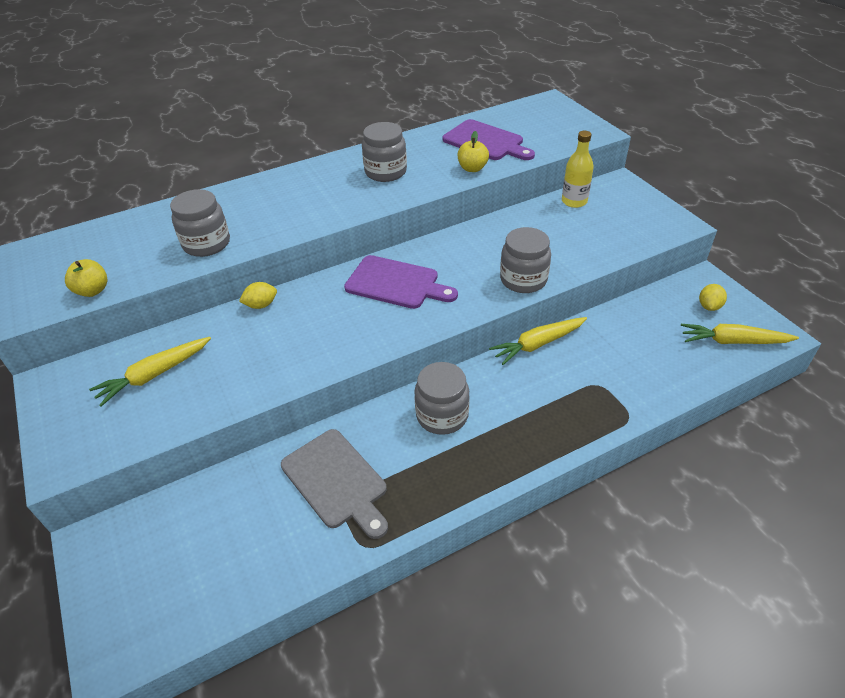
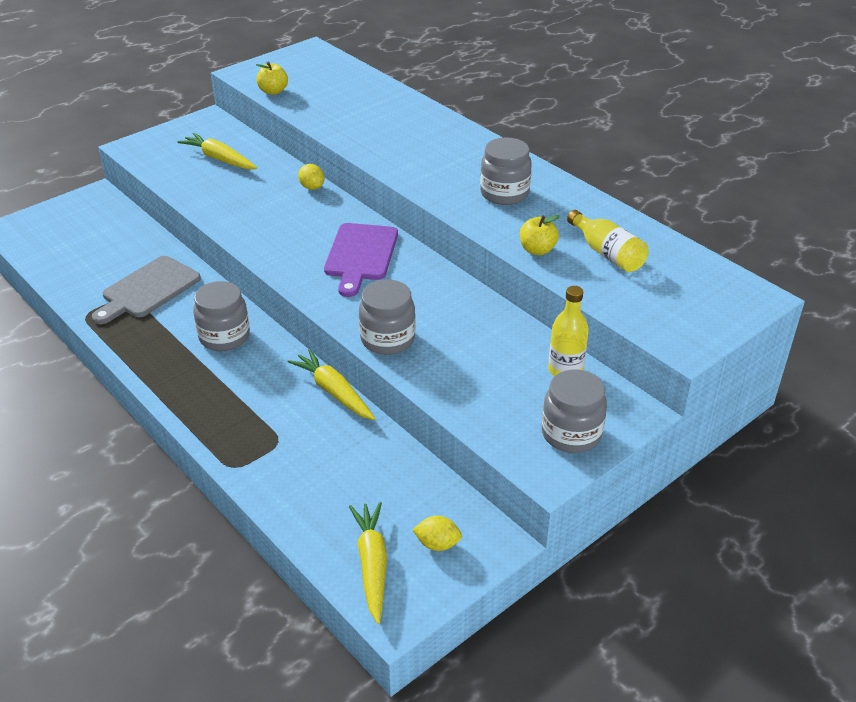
camera: 75 degrees right, 5 degrees down
(206, 244) = (346, 123): grey jar -> grey jar (571, 434)
(486, 142) = (607, 253): purple cutting board -> yellow bottle

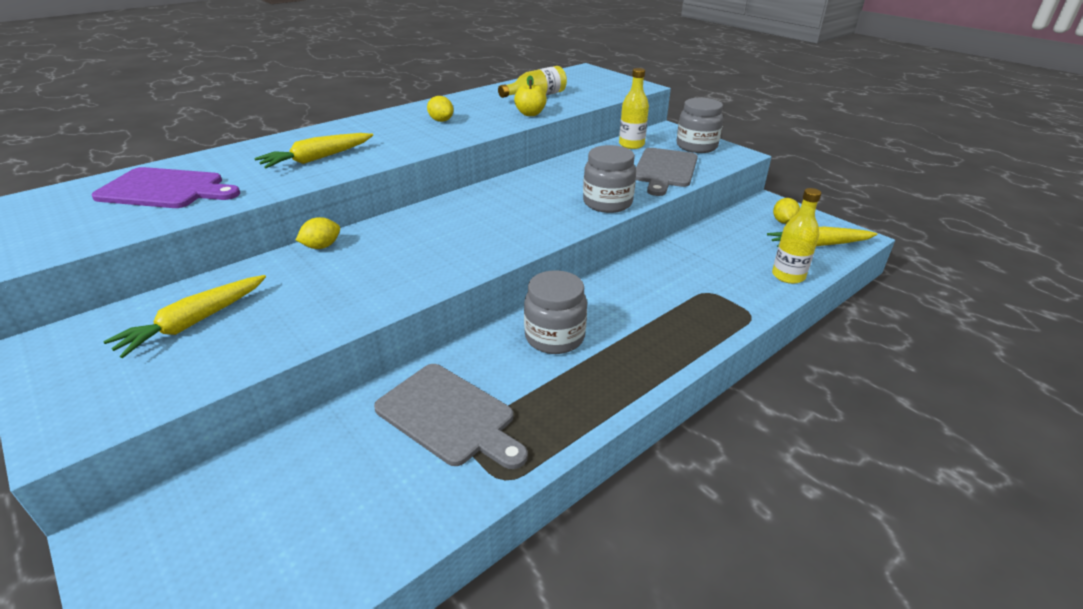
camera: 90 degrees left, 5 degrees down
(273, 91) = (103, 233): yellow apple -> none
(302, 514) = (788, 276): none -> yellow bottle
(334, 392) = (634, 265): yellow carrot -> yellow carrot (317, 159)
(360, 255) = (474, 216): purple cutting board -> purple cutting board (166, 189)
(482, 392) = (665, 170): none -> grey cutting board
(504, 193) = (441, 120): grey jar -> yellow lemon

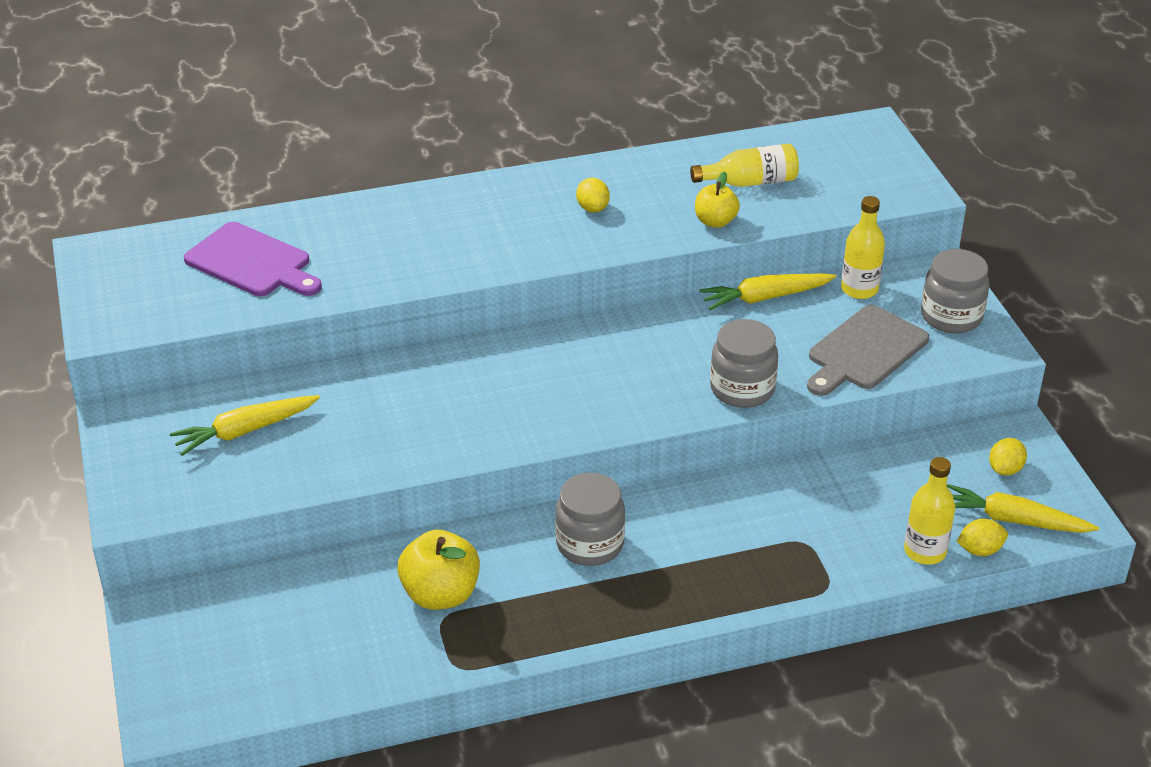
camera: 25 degrees right, 5 degrees up
(317, 159) = (417, 249): yellow carrot -> yellow carrot (765, 297)
(321, 246) = (389, 366): yellow lemon -> yellow lemon (980, 550)
(449, 416) = (440, 594): grey cutting board -> yellow apple

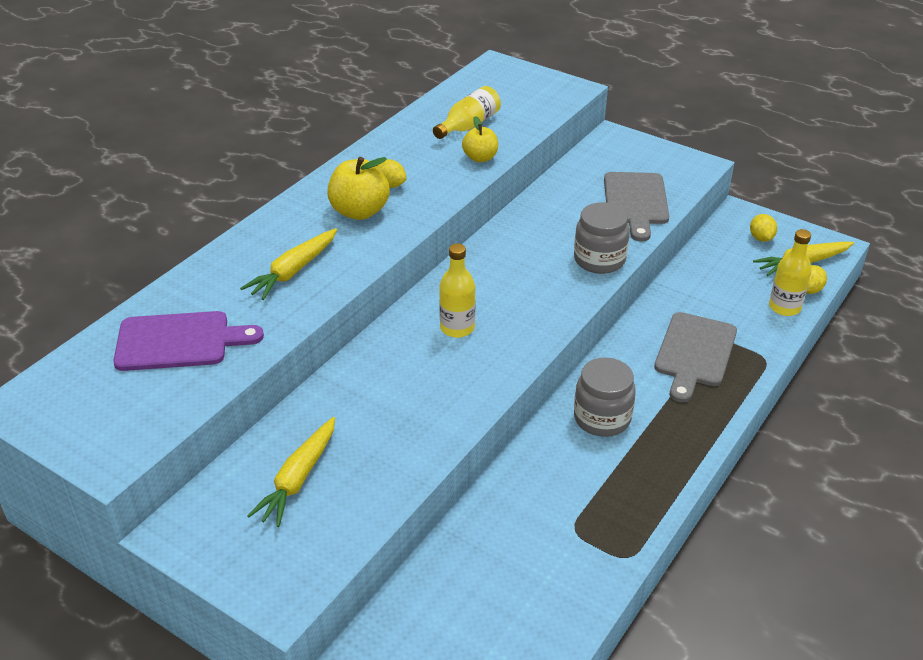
camera: 40 degrees left, 0 degrees up
(440, 594) = (552, 514): yellow apple -> yellow apple (359, 211)
(761, 540) = (694, 353): none -> grey cutting board
(765, 297) = (539, 198): yellow carrot -> yellow carrot (293, 271)
(859, 289) = (585, 168): yellow bottle -> yellow bottle (457, 328)
(951, 316) = (654, 159): grey jar -> none

